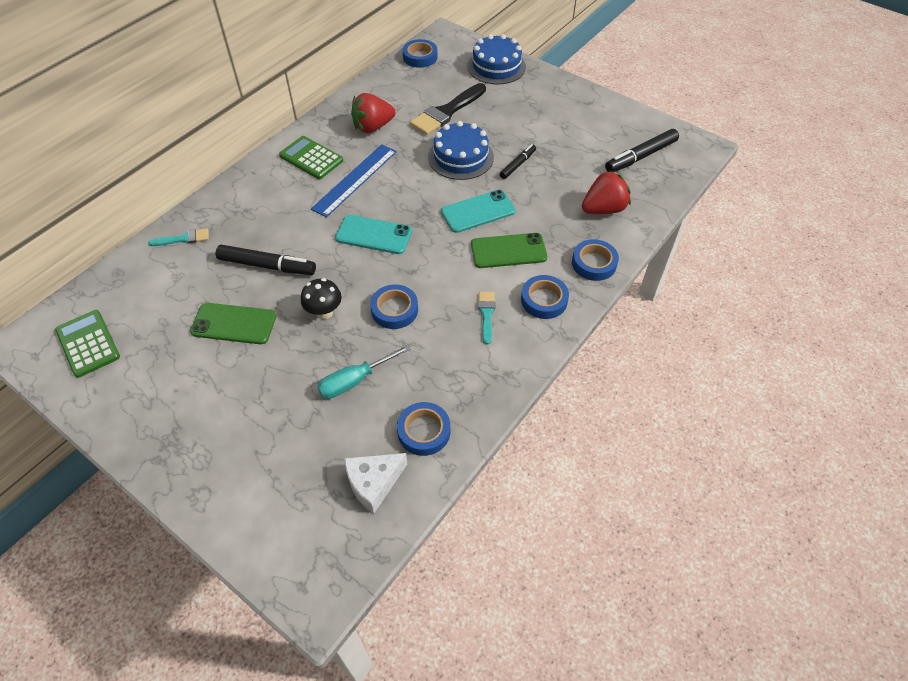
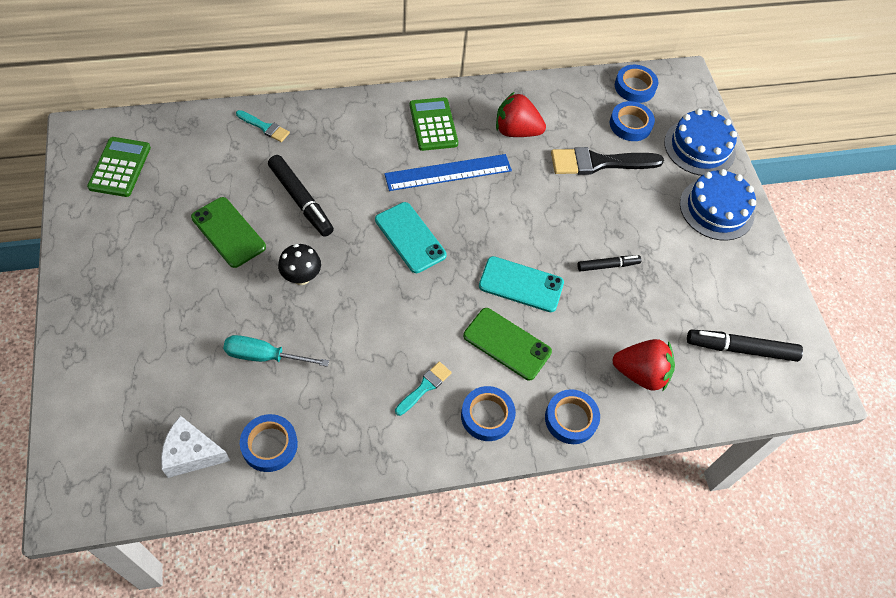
camera: 35 degrees right, 5 degrees up
(394, 310) = (356, 320): blue tape -> blue tape (630, 124)
(460, 157) = (563, 218): blue cake -> blue cake (716, 209)

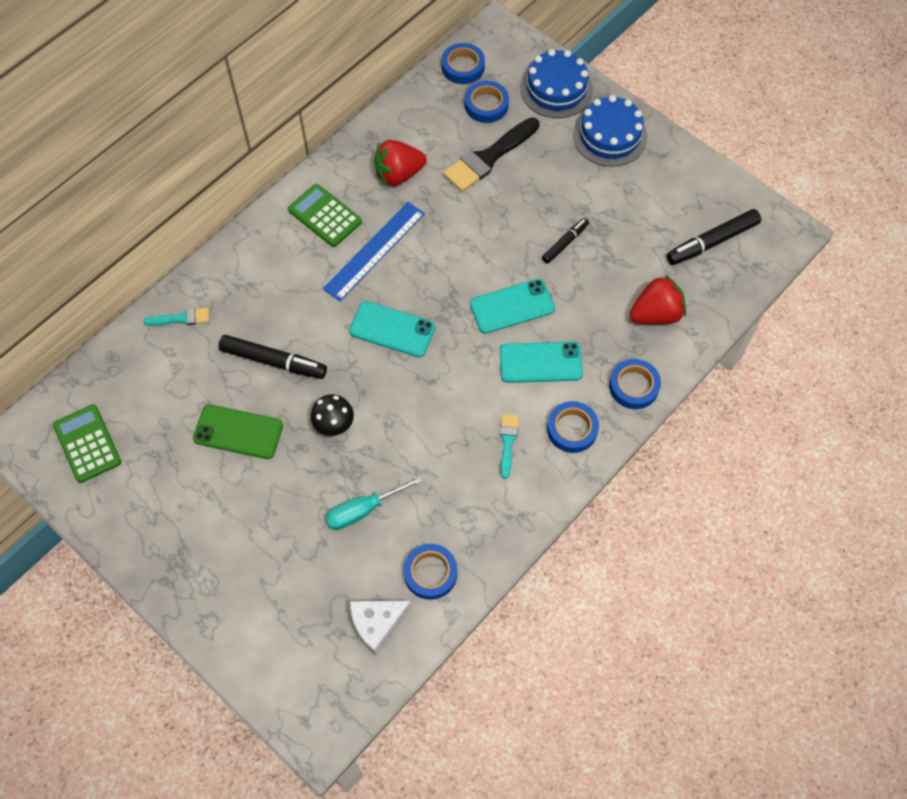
camera: 30 degrees left, 5 degrees up
(507, 344) = (540, 362): green phone -> turquoise phone

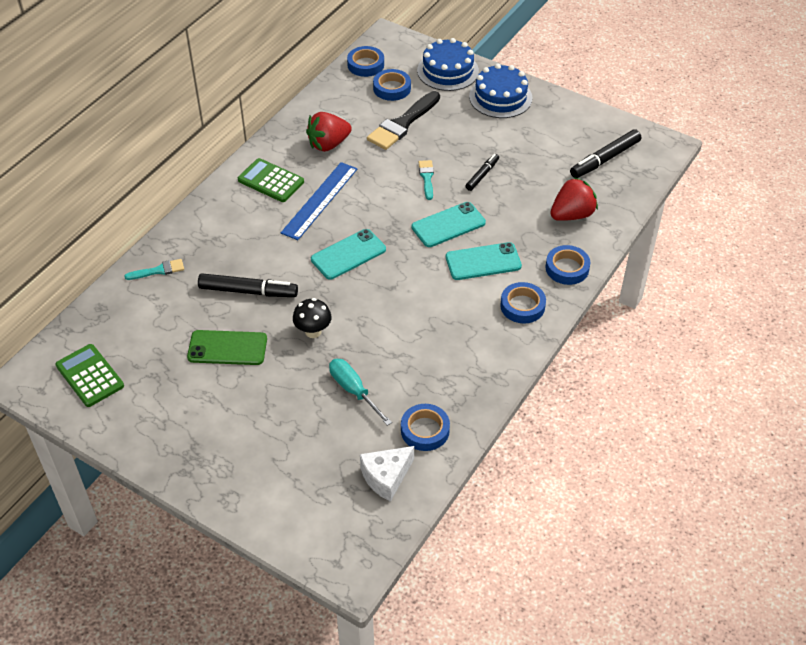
camera: 10 degrees left, 15 degrees down
(364, 510) = (354, 391): turquoise screwdriver -> turquoise screwdriver turned 90 degrees clockwise
(392, 329) = (348, 254): turquoise phone -> turquoise phone turned 45 degrees counterclockwise
(508, 442) = (469, 323): turquoise brush -> turquoise brush (427, 178)

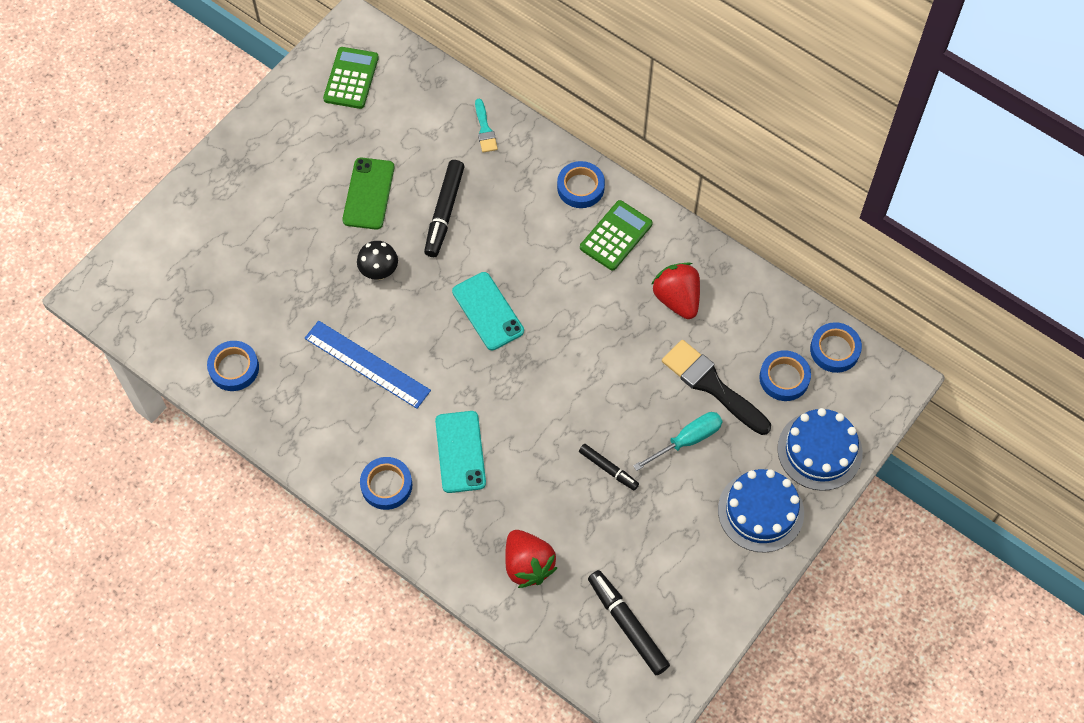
camera: 95 degrees right, 15 degrees up
(90, 376) = (351, 78): green calculator -> green calculator turned 45 degrees counterclockwise
(319, 200) = (579, 285): blue ruler -> blue ruler (367, 364)
(354, 391) = (294, 306): turquoise screwdriver -> turquoise screwdriver (687, 440)
(386, 477) = (185, 329): white cheese -> none
(427, 178) = (608, 404): turquoise brush -> none
(448, 225) = (524, 420): turquoise phone -> none
(567, 268) = (439, 544): blue tape -> blue tape (580, 187)

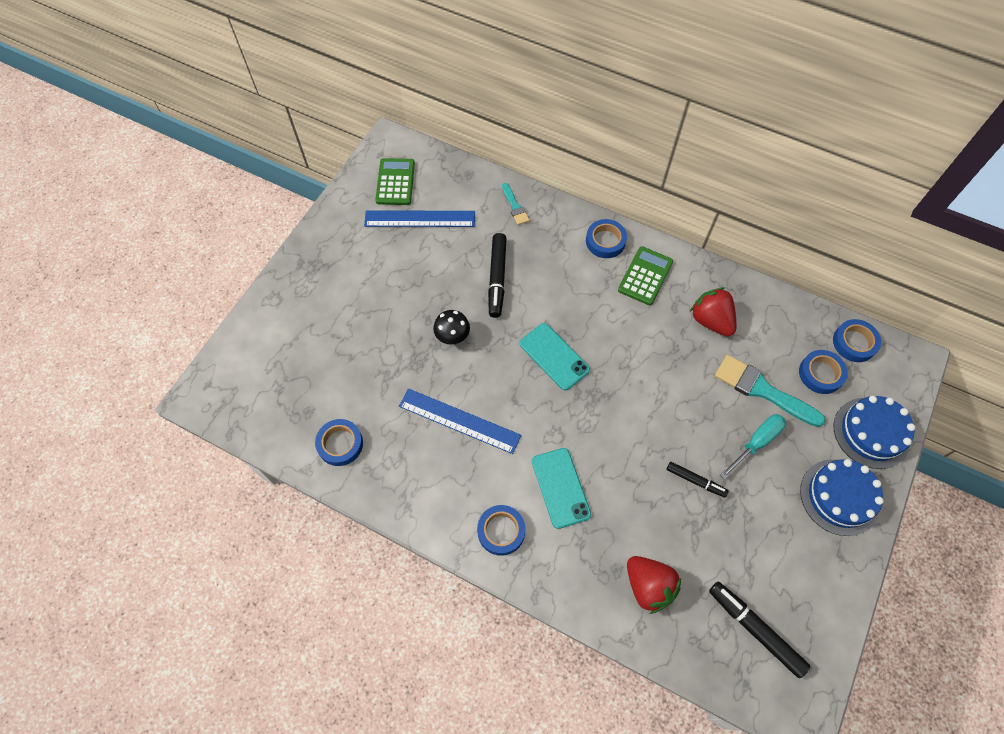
camera: 10 degrees left, 0 degrees up
(368, 194) = (429, 273): green phone -> none
(370, 127) = (420, 218): none -> blue ruler
(712, 386) = (763, 390): black brush -> turquoise brush

